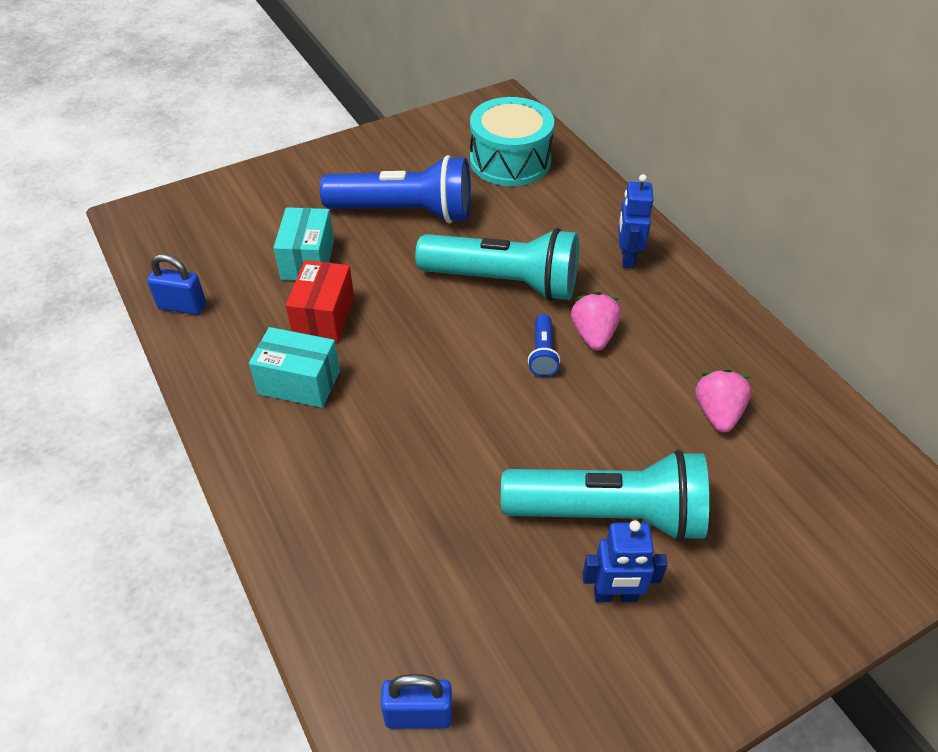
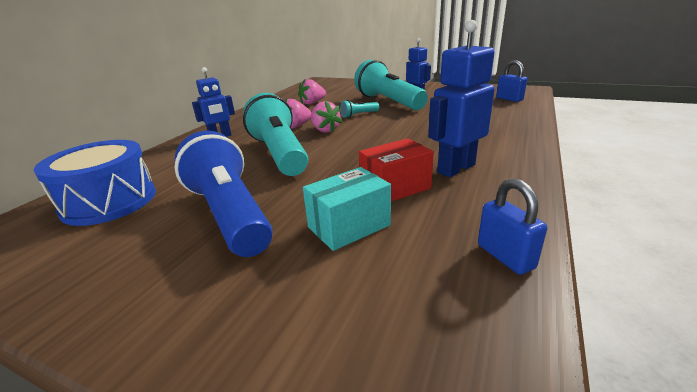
camera: 125 degrees left, 20 degrees down
(299, 382) = (455, 168): turquoise box -> blue robot
(510, 161) = (109, 201): turquoise drum -> blue drum
(542, 354) = (325, 130): blue flashlight -> pink strawberry
(574, 426) = (359, 115): none -> turquoise flashlight

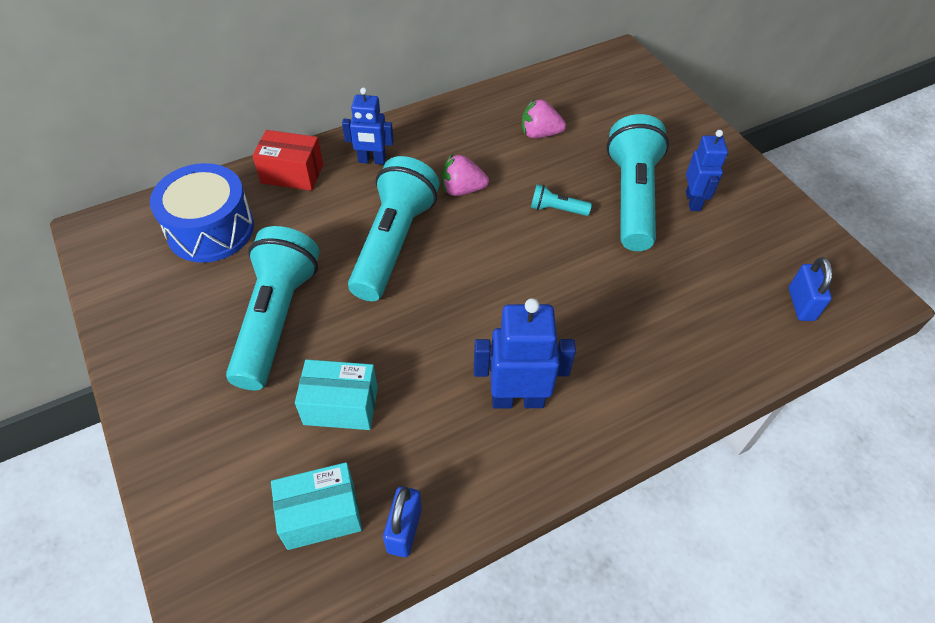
camera: 35 degrees right, 25 degrees up
(230, 214) = (276, 319): blue flashlight -> turquoise flashlight
(325, 130) = (482, 222): pink strawberry -> none
(395, 188) = (429, 384): red box -> red box (292, 174)
(432, 291) = (321, 515): none -> turquoise box

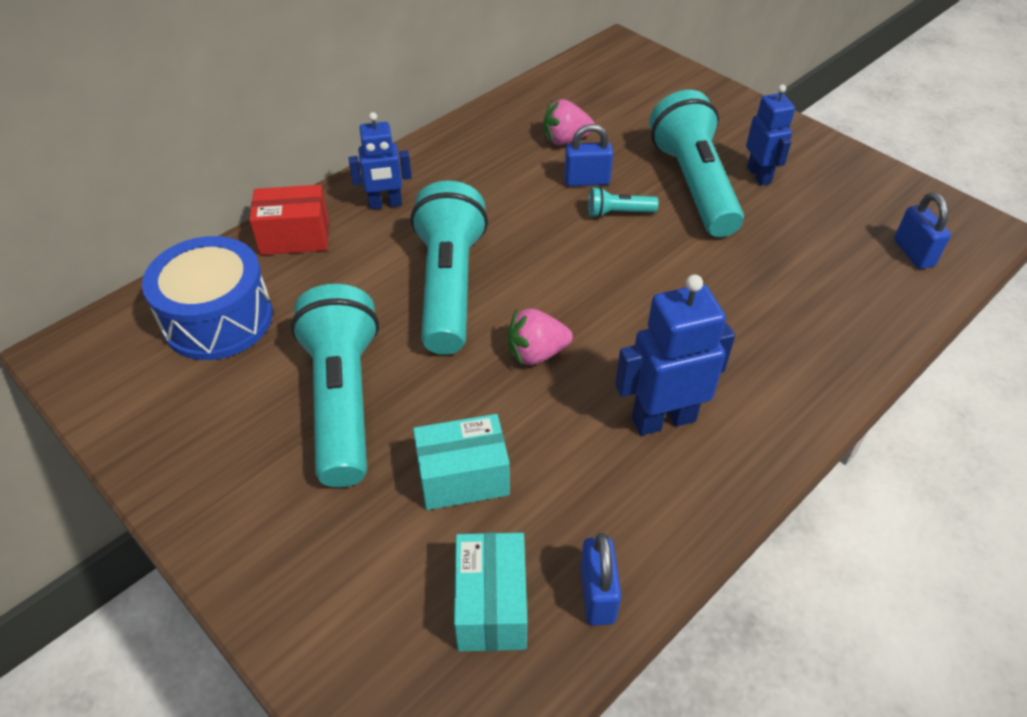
camera: 15 degrees left, 5 degrees down
(321, 515) = (491, 605): turquoise box -> turquoise box turned 60 degrees counterclockwise
(462, 190) = (504, 214): pink strawberry -> pink strawberry (536, 353)
(542, 175) = (586, 181): none -> blue padlock

